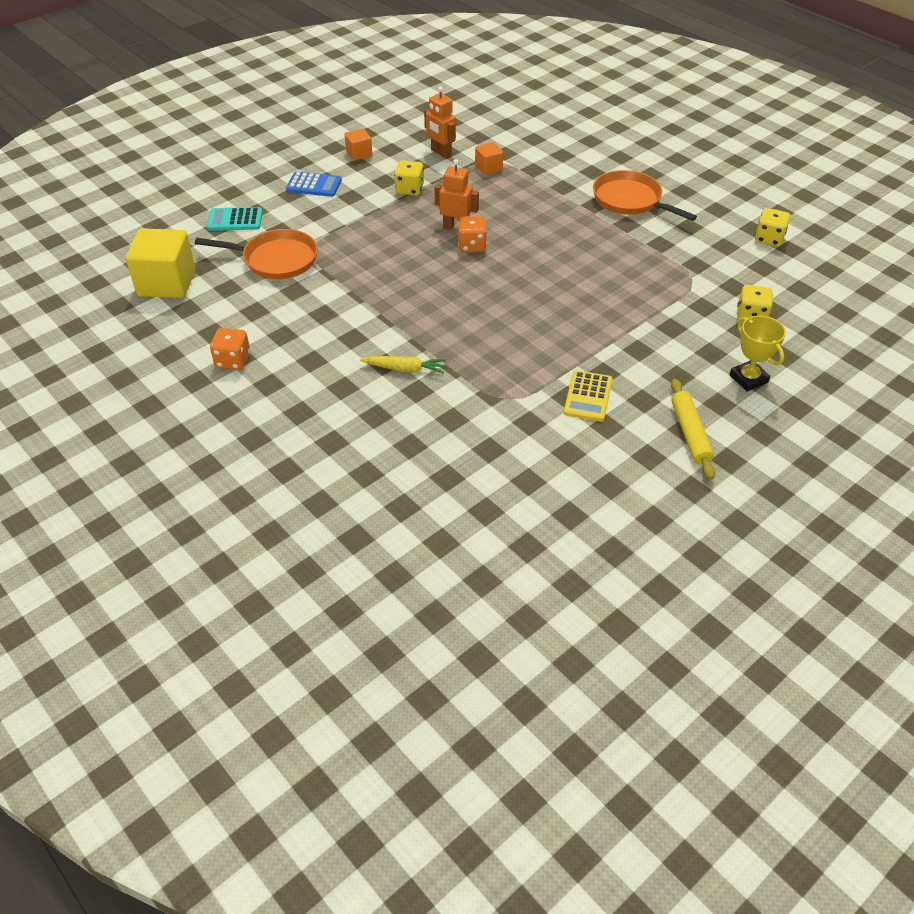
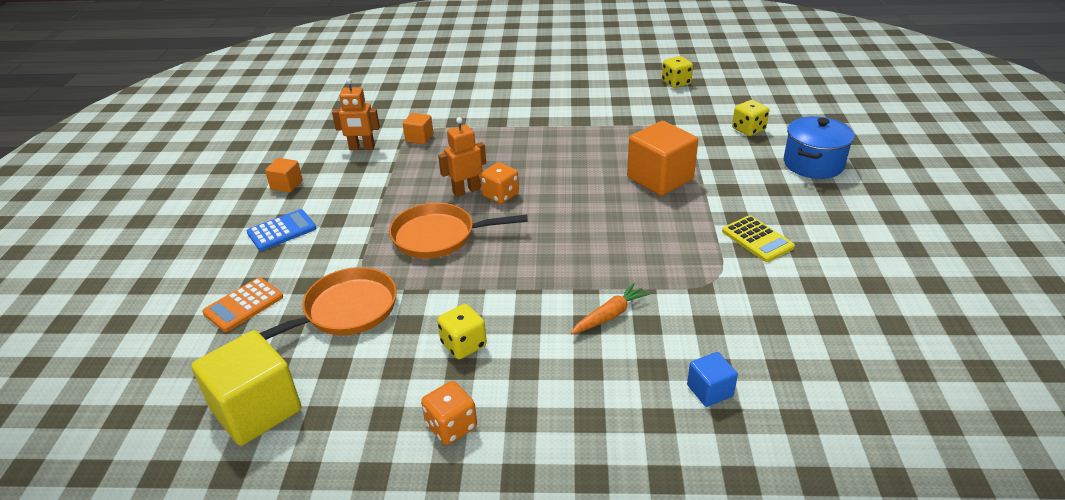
camera: 45 degrees left, 10 degrees down
(235, 220) = (243, 305): turquoise calculator -> orange calculator
(384, 452) = (710, 390): none -> blue cube
(405, 369) = (610, 315): yellow carrot -> orange carrot
(409, 189) = (379, 186): yellow dice -> yellow dice (463, 345)
(601, 307) = (660, 178): none -> orange cube
(630, 200) = (557, 106): orange pan -> orange pan (439, 236)
(690, 433) = (848, 217): yellow rolling pin -> none
(748, 379) = (813, 164): yellow trophy -> blue pot

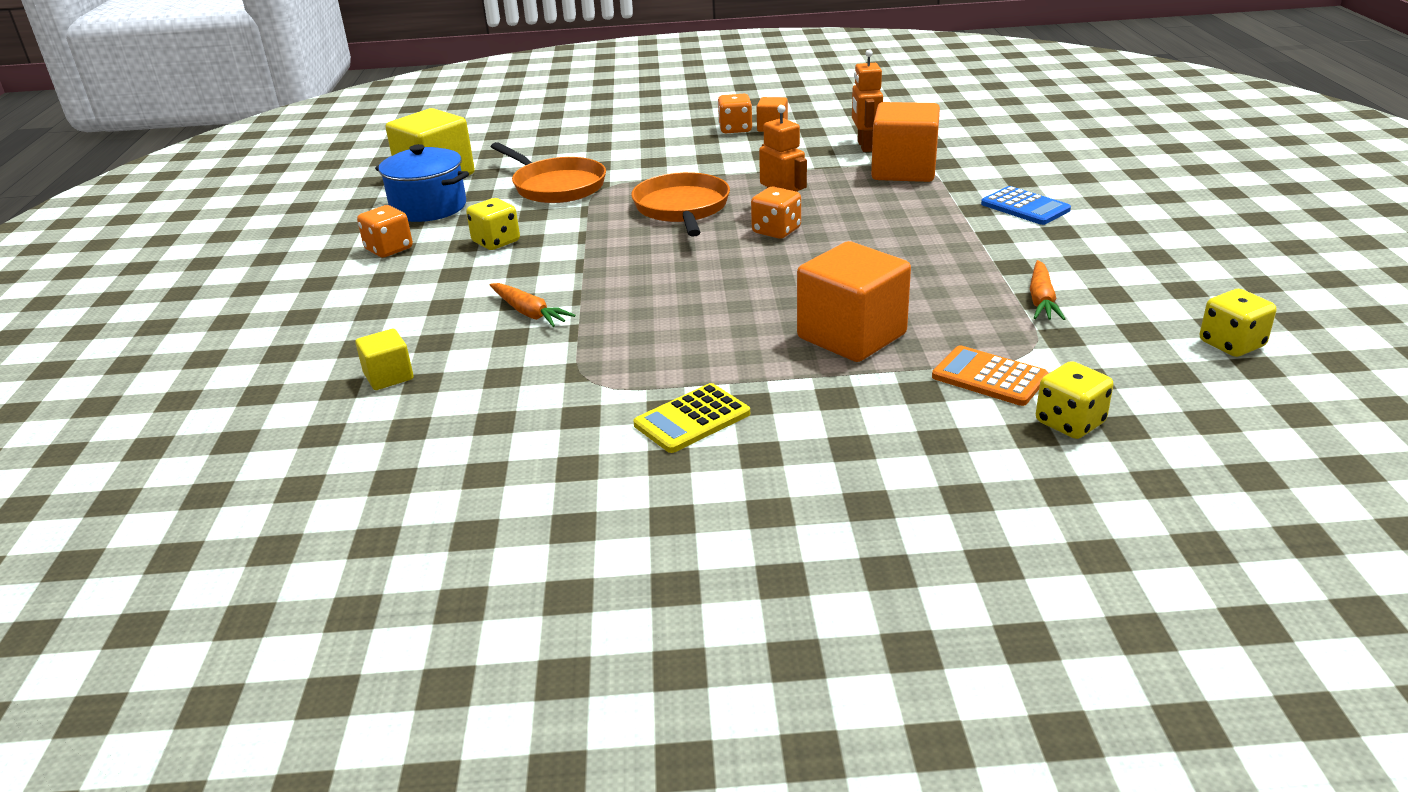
camera: 85 degrees right, 5 degrees down
(243, 305) = (569, 148): orange calculator -> orange calculator (989, 377)
(274, 203) = (735, 129): none -> orange dice
(282, 231) = (686, 140): blue calculator -> blue calculator (1025, 207)
(419, 138) = (903, 171): orange cube -> orange cube, size x2.00
(624, 119) = (1041, 300): none -> orange carrot
(710, 390) = (388, 376): blue cube -> yellow cube
(813, 164) = (958, 494): blue pot -> blue pot (429, 207)

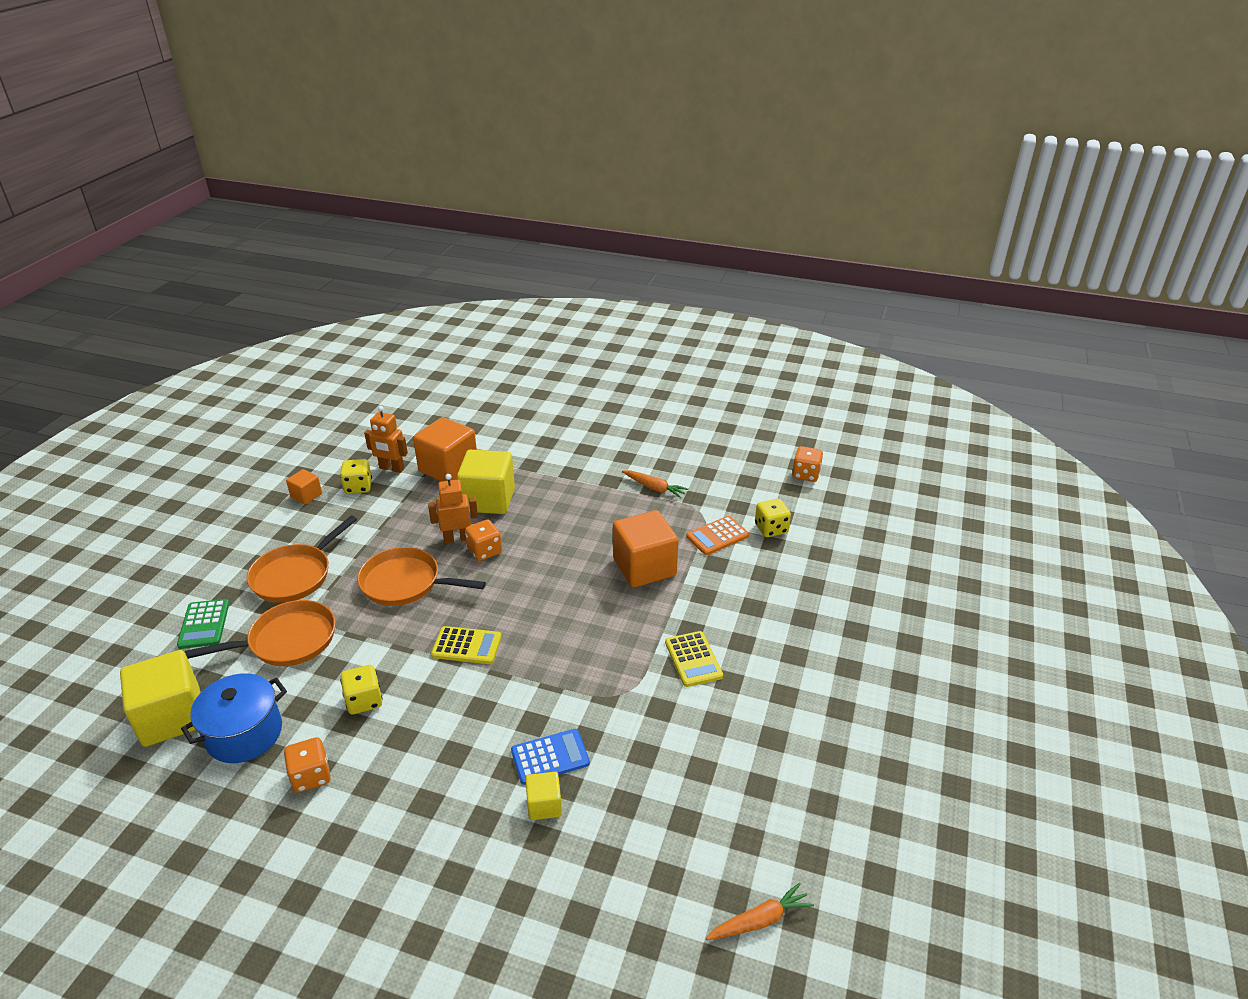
camera: 70 degrees left, 5 degrees up
(529, 313) = (505, 705): orange carrot -> orange carrot (760, 920)
(554, 150) = (204, 624): none -> green calculator
(608, 266) = (466, 646): none -> yellow calculator
(649, 161) = (295, 575): none -> orange pan
(735, 129) = (286, 513): orange dice -> orange dice (805, 474)
(873, 206) = (488, 500): none -> yellow cube
(1025, 207) = (545, 447): blue calculator -> blue calculator (550, 757)
(1231, 344) = (734, 454): yellow dice -> yellow dice (358, 487)

